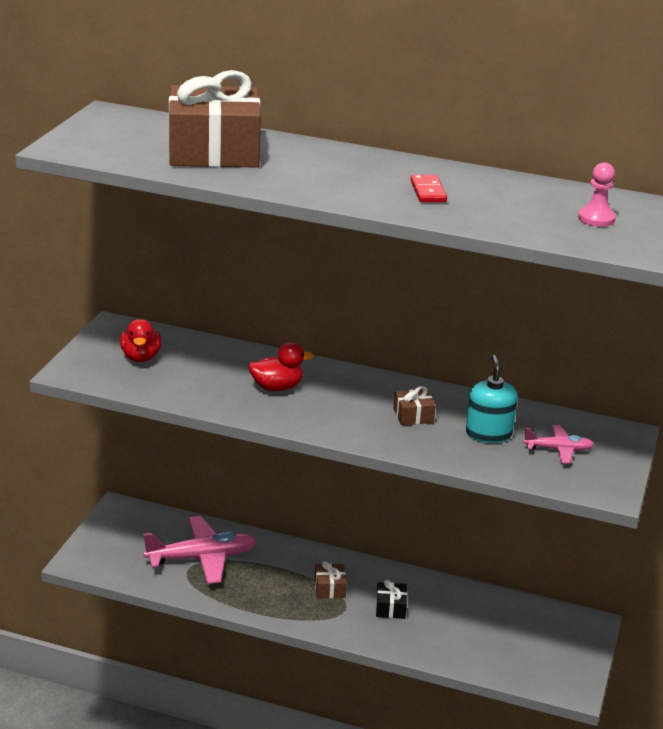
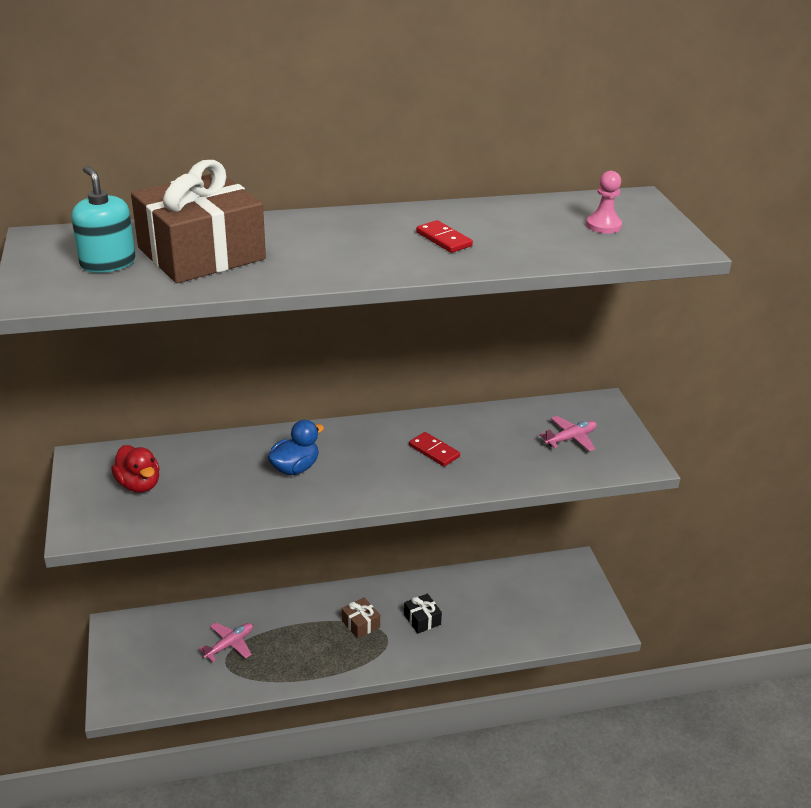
camera: 30 degrees left, 5 degrees up
(202, 558) = (230, 645): pink plane -> pink plane, size x0.54
(277, 387) = (295, 468): red duck -> blue duck
(413, 416) = (434, 451): brown gift -> red domino
(488, 434) = (507, 445): turquoise soap dispenser -> turquoise soap dispenser (108, 263)

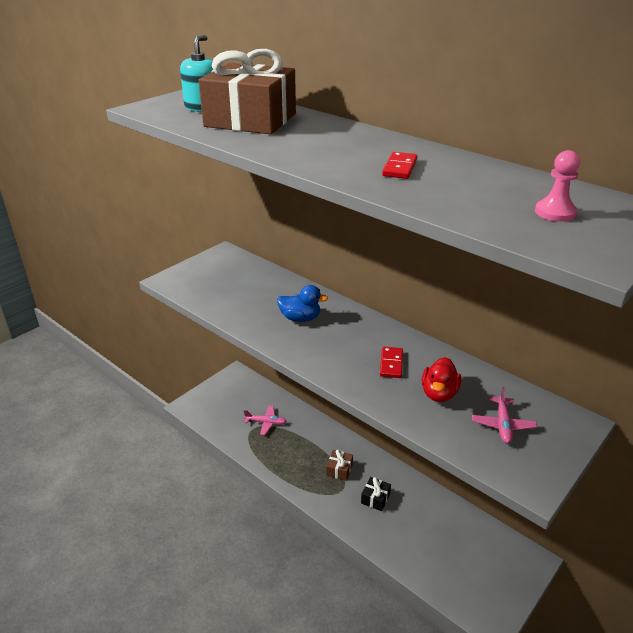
camera: 55 degrees right, 0 degrees up
(139, 484) = (223, 277): red duck -> red duck (439, 393)
(570, 438) = (502, 425): pink plane -> pink plane turned 75 degrees clockwise

